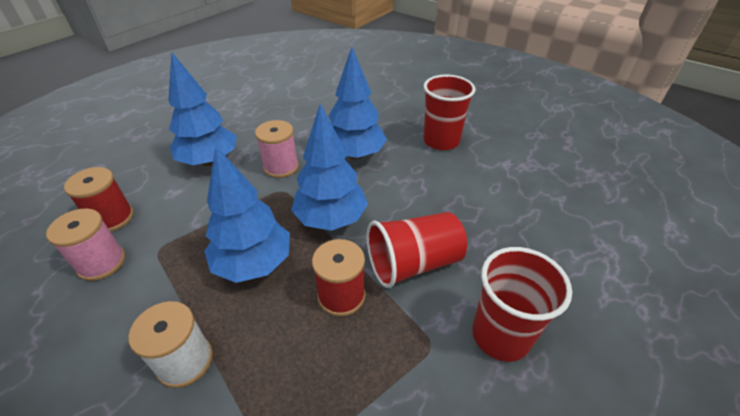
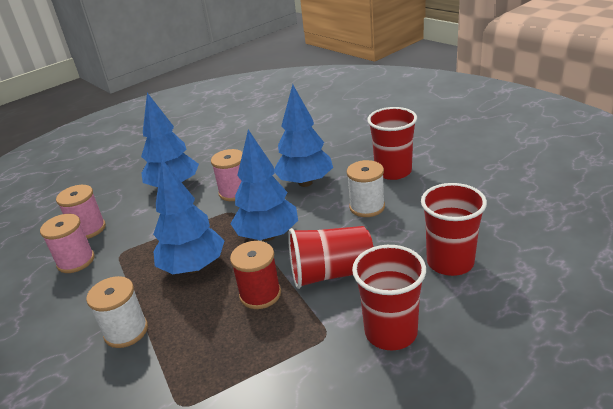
camera: 15 degrees right, 10 degrees down
(112, 218) = (88, 229): red spool -> pink spool
(427, 181) = (367, 207): none -> white spool
(531, 243) = (450, 262): none -> red cup

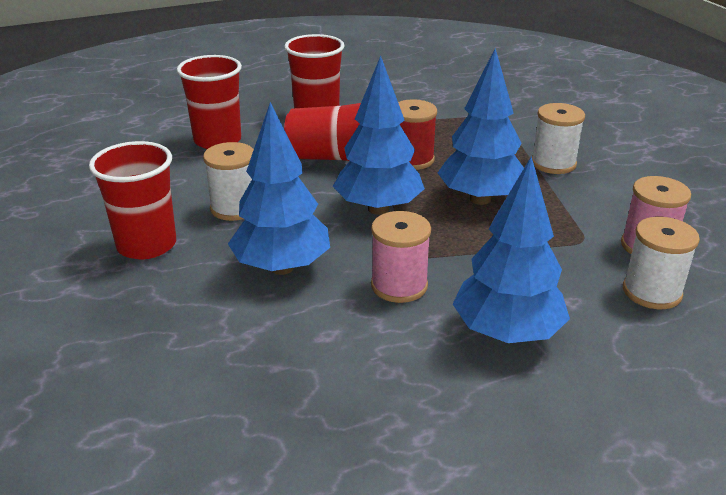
camera: 165 degrees left, 0 degrees up
(88, 229) = (652, 292): pink spool -> white spool

